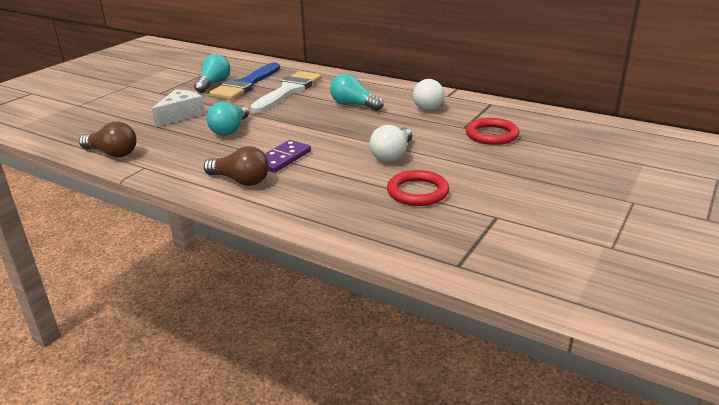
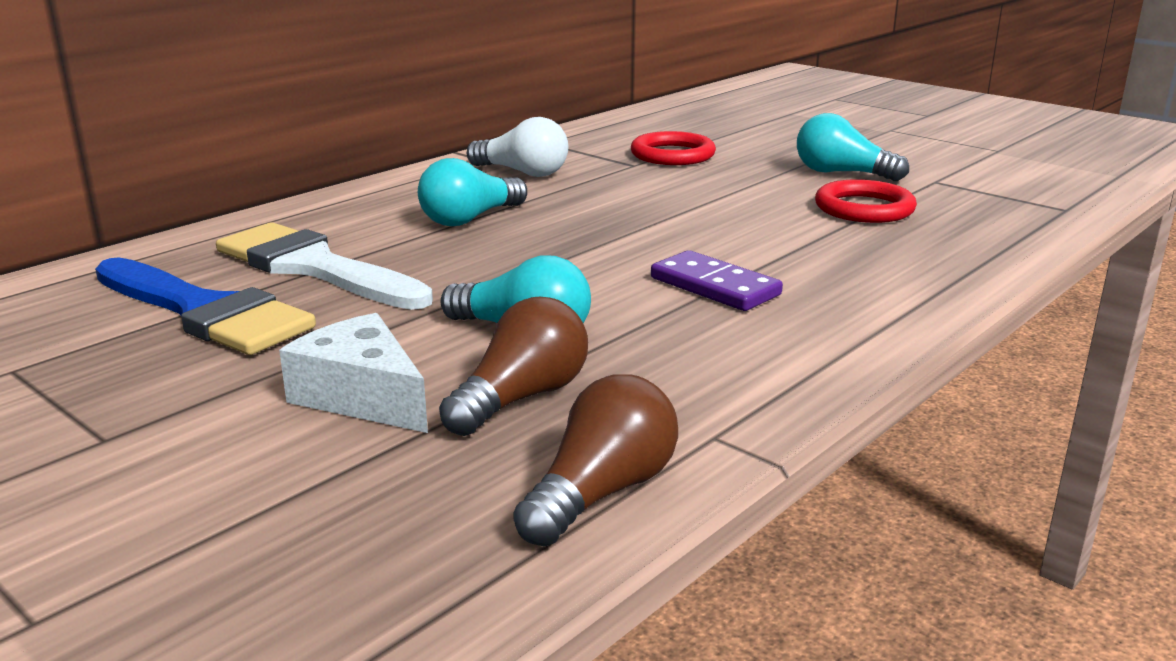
camera: 80 degrees left, 5 degrees down
(214, 84) = (136, 353): turquoise light bulb -> turquoise light bulb (842, 173)
(240, 180) = (810, 325): brown light bulb -> brown light bulb (521, 398)
(392, 155) = (726, 211): white light bulb -> none

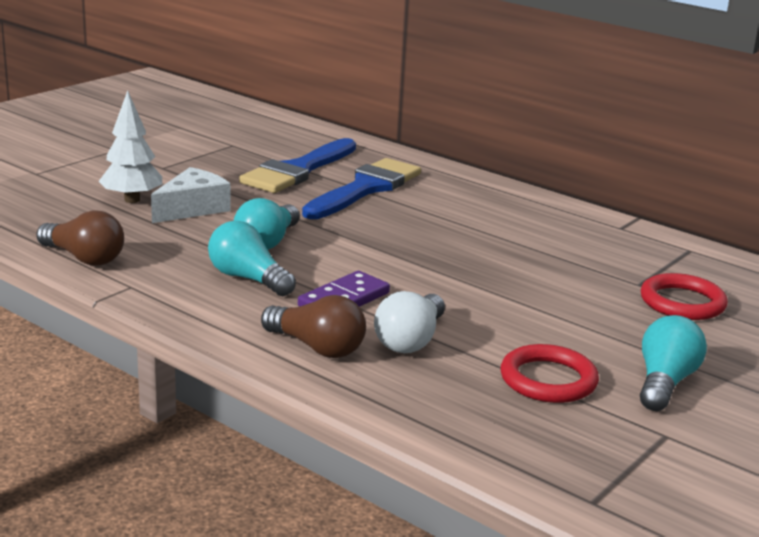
camera: 85 degrees right, 0 degrees up
(294, 462) = (132, 200): none -> white tree
(315, 268) = (365, 189): white brush -> blue brush
(470, 219) = (467, 225): turquoise light bulb -> turquoise light bulb (248, 279)
(521, 398) = (184, 242): brown light bulb -> brown light bulb (317, 347)
(523, 173) = (589, 241): white light bulb -> white light bulb (410, 340)

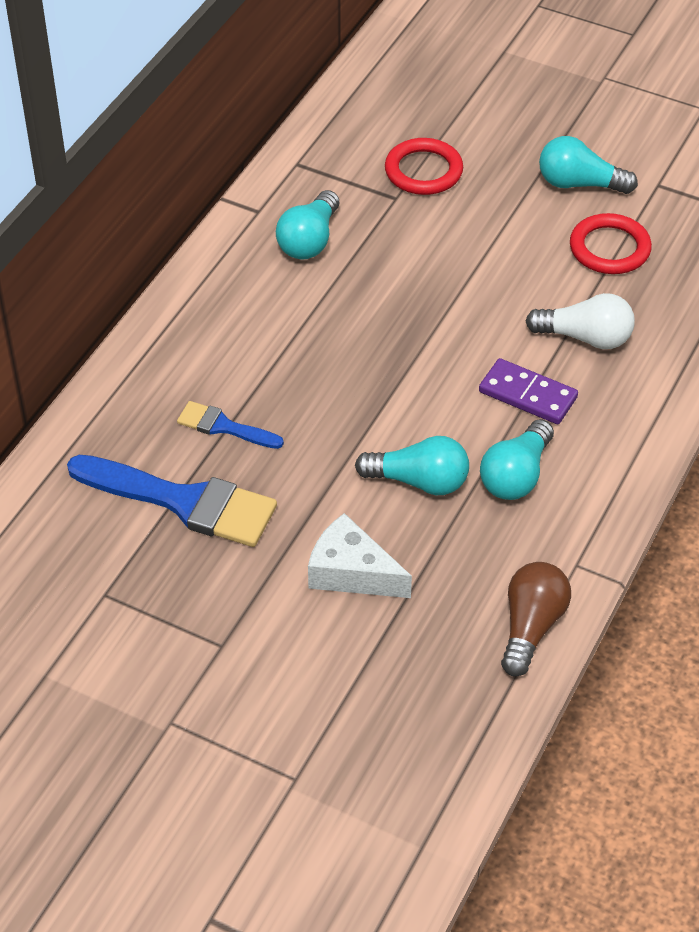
camera: 100 degrees left, 25 degrees up
(132, 200) = (348, 640): white tree -> none
(317, 347) = (630, 396): brown light bulb -> none
(365, 189) = (224, 427): blue brush -> blue brush, size x0.52
(578, 241) = (309, 240): none -> turquoise light bulb

